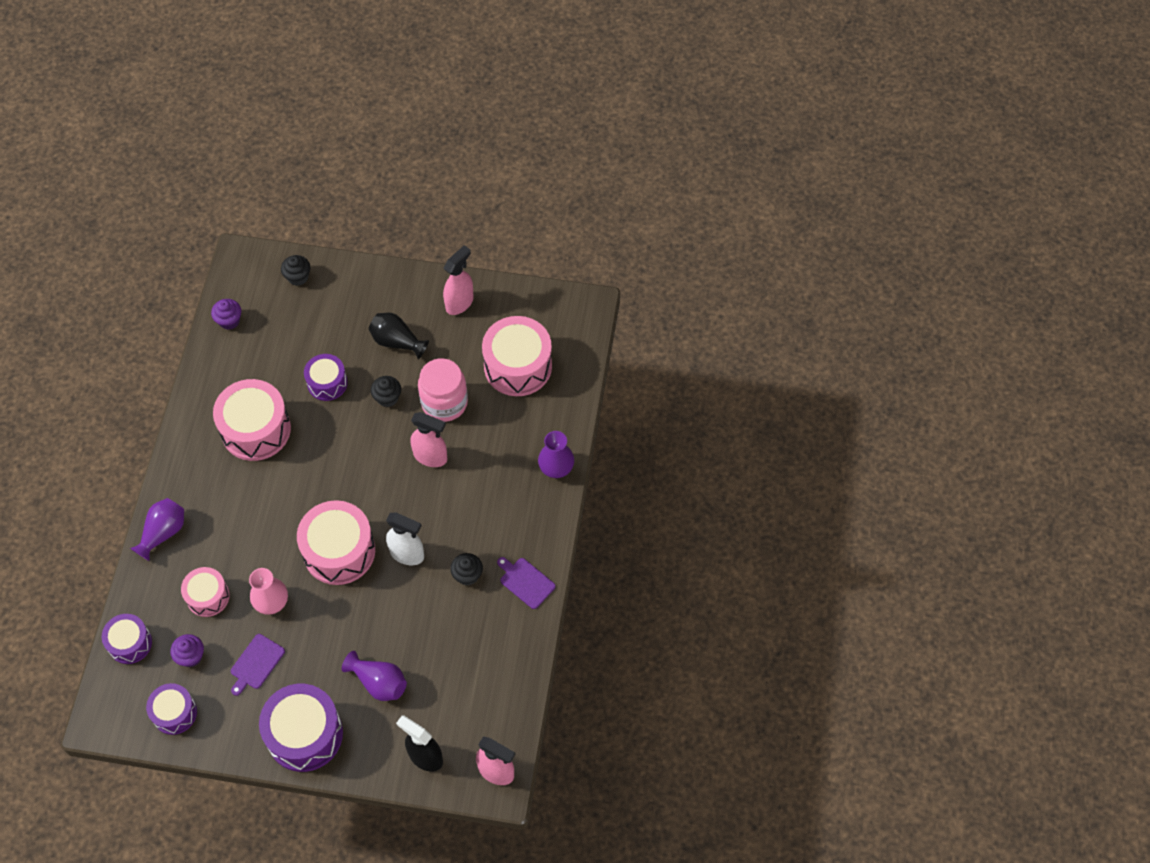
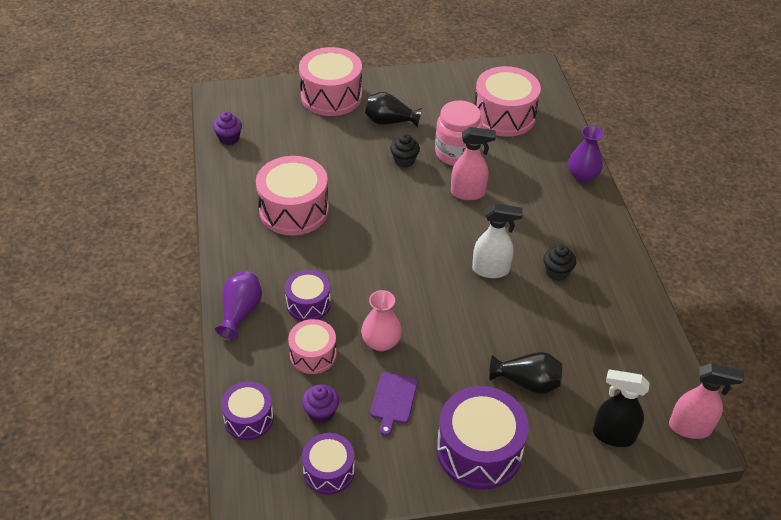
camera: 20 degrees left, 15 degrees down
(298, 277) = (277, 97): black cupcake -> none
(327, 383) = (343, 162): purple drum -> purple drum (308, 304)
(339, 551) = (425, 284): pink drum -> pink drum (331, 96)
(379, 682) = (527, 382): purple vase -> black vase
(460, 303) = (429, 86): pink spray bottle -> none
(526, 582) = (612, 264): purple cutting board -> none

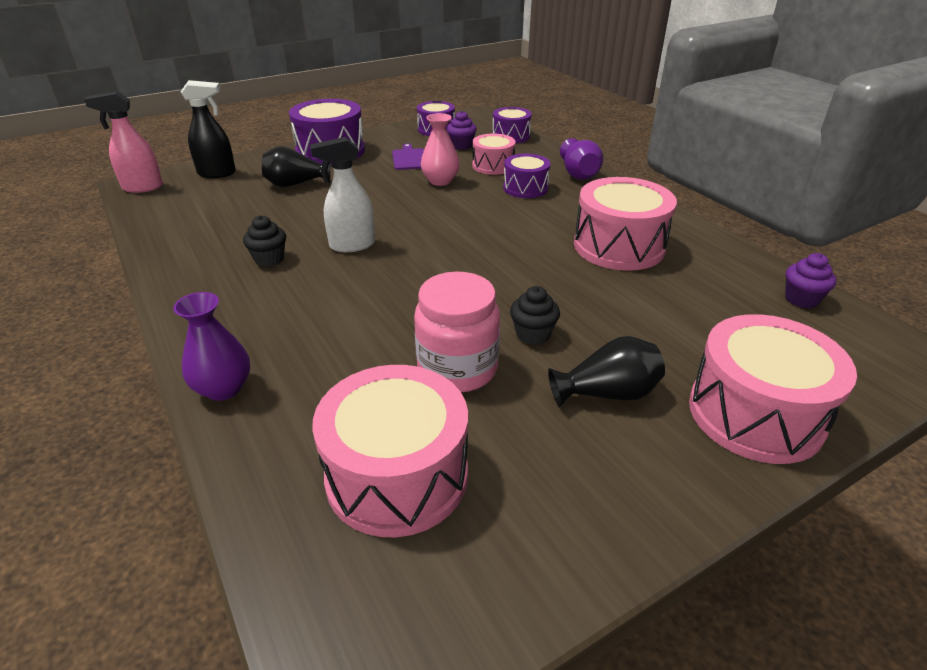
camera: 160 degrees right, 10 degrees down
(468, 193) = (412, 315): pink spray bottle -> none

